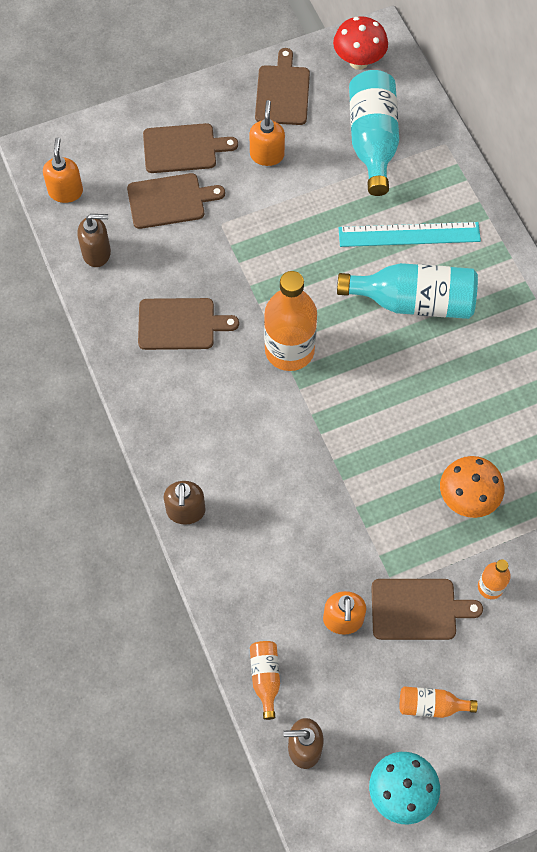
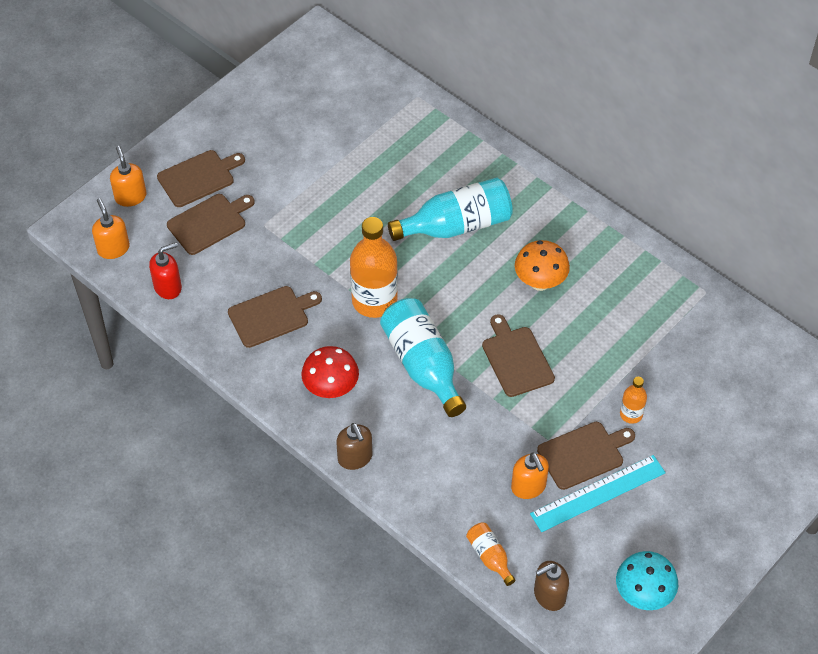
camera: 25 degrees left, 10 degrees down
(97, 253) = (168, 287): brown soap dispenser -> red soap dispenser
(267, 155) = (273, 157): orange soap dispenser -> orange soap dispenser (130, 196)
(282, 92) = (260, 104): brown cutting board -> brown cutting board (516, 359)
(359, 61) = (312, 58): red mushroom -> red mushroom (331, 389)
(372, 141) = (357, 115): turquoise bottle -> turquoise bottle (423, 365)
(409, 235) = (425, 176): turquoise ruler -> turquoise ruler (598, 493)
(431, 705) = (632, 521): orange bottle -> none
(467, 499) = (578, 356): orange mushroom -> orange mushroom (540, 282)

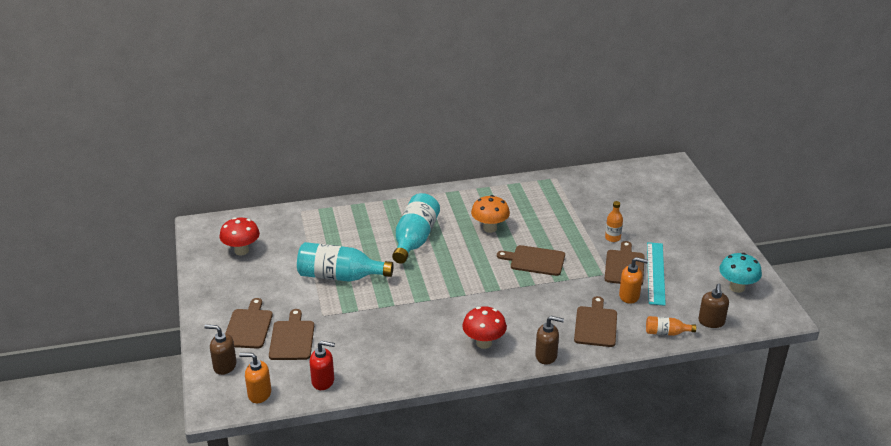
camera: 55 degrees left, 20 degrees down
(130, 196) = (224, 366): orange soap dispenser -> brown soap dispenser
(168, 287) = (323, 381): red soap dispenser -> red soap dispenser turned 90 degrees clockwise
(271, 315) = (399, 344): brown cutting board -> brown cutting board (595, 325)
(308, 93) = (241, 251): none -> red mushroom
(374, 301) = (435, 295): orange bottle -> none
(423, 365) = (503, 297): turquoise bottle -> turquoise bottle (340, 276)

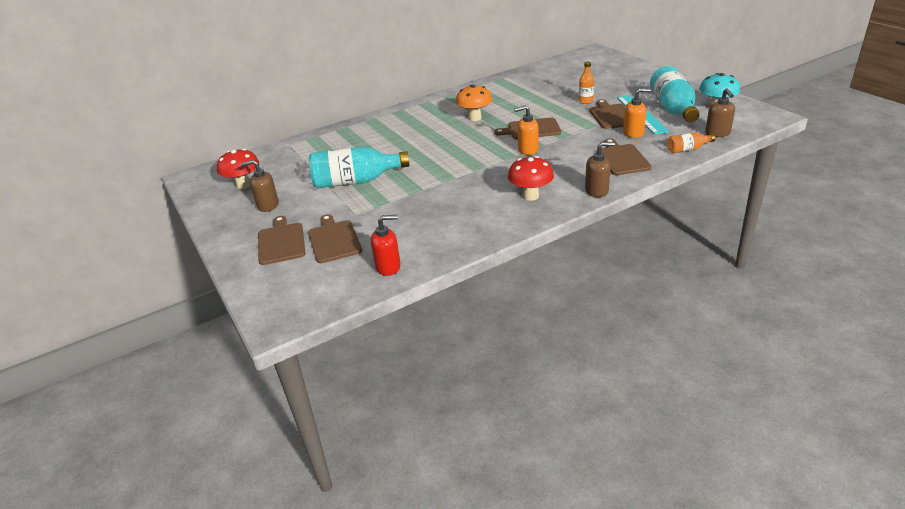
camera: 15 degrees left, 0 degrees up
(224, 366) = (270, 282): brown soap dispenser -> brown soap dispenser (268, 205)
(259, 394) = (323, 297): orange soap dispenser -> orange soap dispenser (527, 150)
(414, 239) = (411, 140): turquoise bottle -> turquoise bottle (673, 109)

